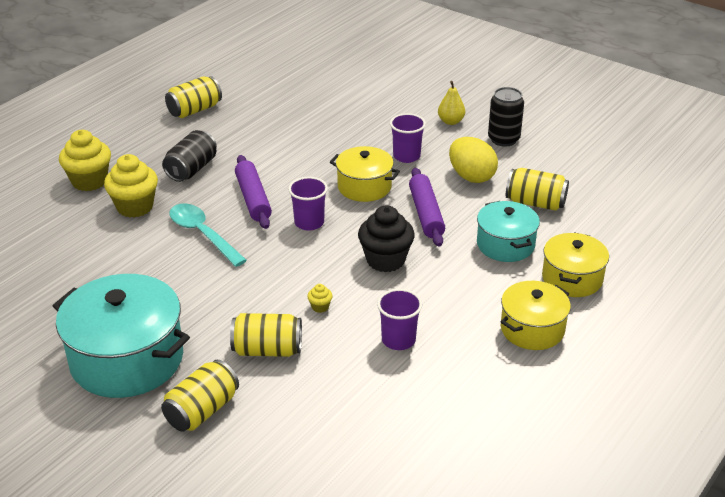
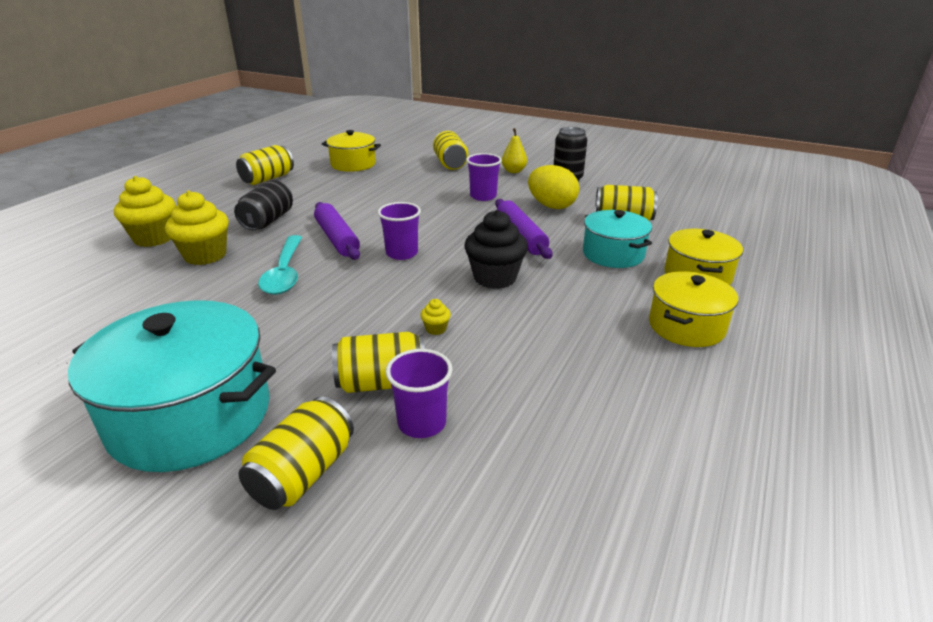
camera: 10 degrees left, 5 degrees down
(203, 234) = (285, 273): turquoise spoon -> turquoise spoon turned 135 degrees counterclockwise
(364, 187) = (450, 221): yellow pot -> yellow pot (353, 164)
(386, 103) = (450, 163): none -> yellow can
(398, 340) = (541, 354): purple cup -> purple cup (422, 423)

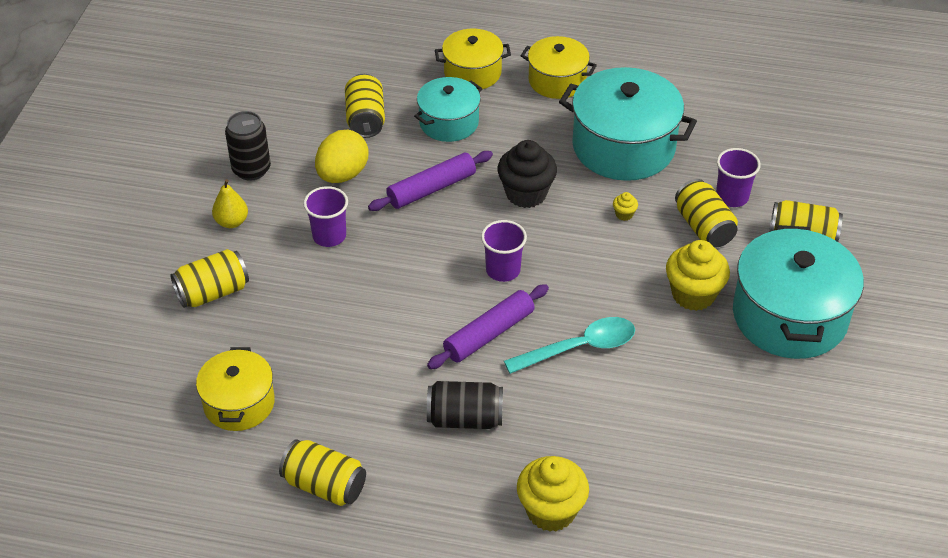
camera: 105 degrees left, 15 degrees up
(205, 255) = (571, 434): yellow cupcake -> yellow cupcake (693, 294)
(551, 351) = (623, 146): none -> turquoise pot

